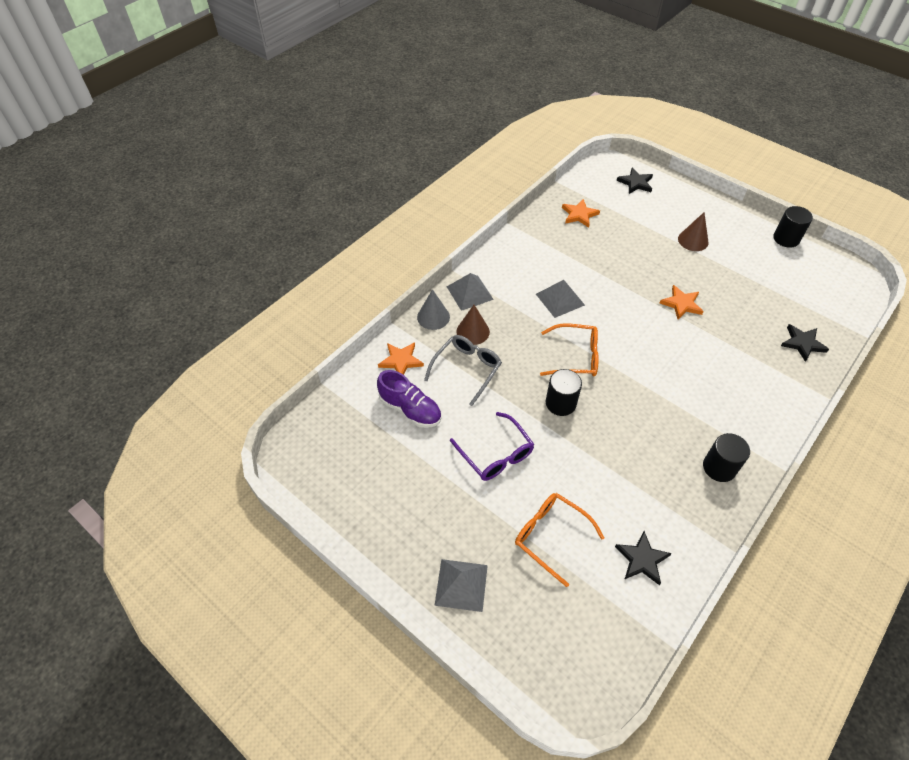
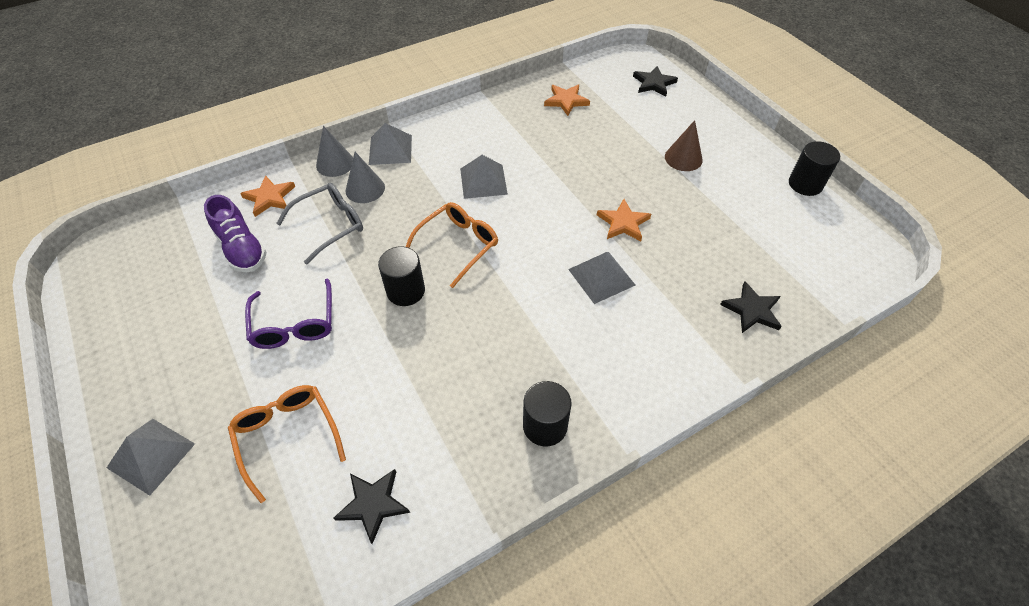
camera: 20 degrees right, 0 degrees up
(473, 331) = (365, 189): brown cone -> grey cone
(575, 357) = (457, 246): orange glasses -> orange glasses turned 75 degrees counterclockwise
(691, 350) = (601, 277): none -> grey pyramid

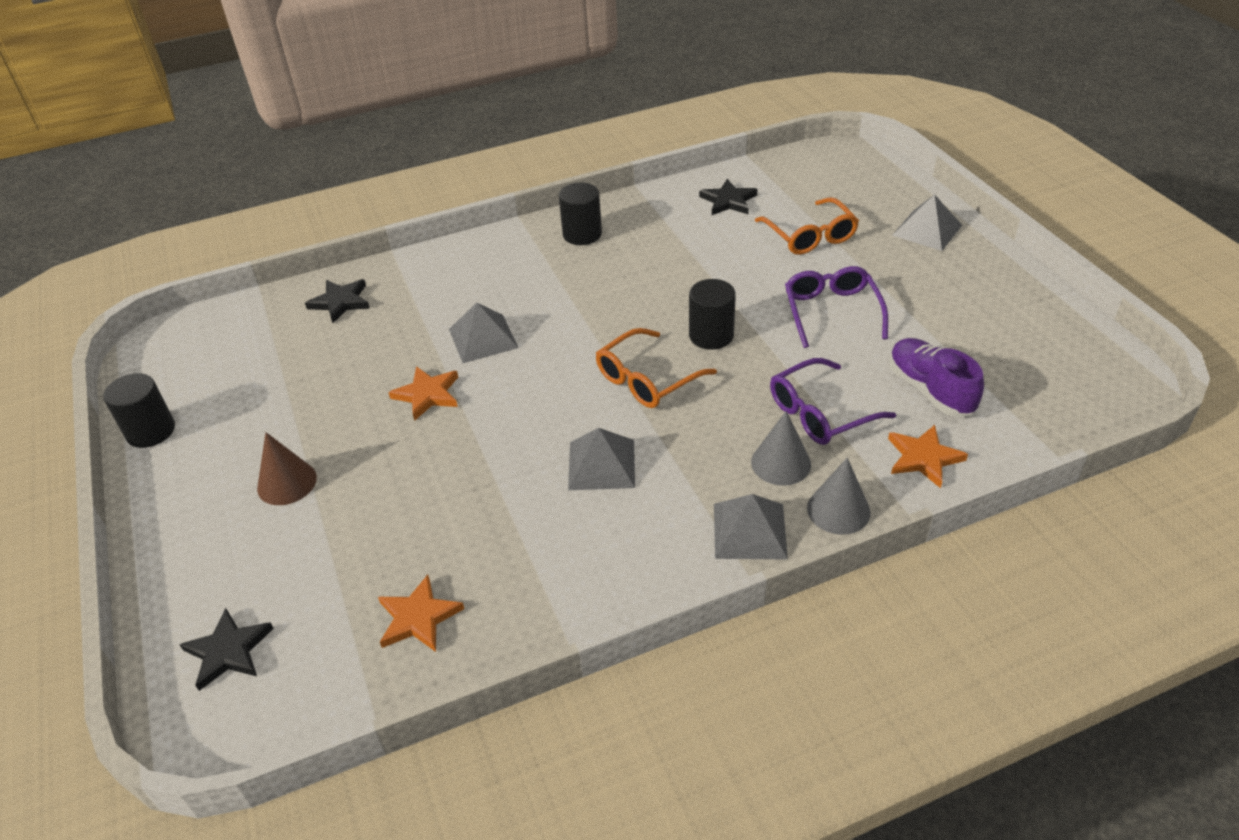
camera: 170 degrees left, 10 degrees down
(329, 226) = (821, 413): grey glasses -> purple glasses

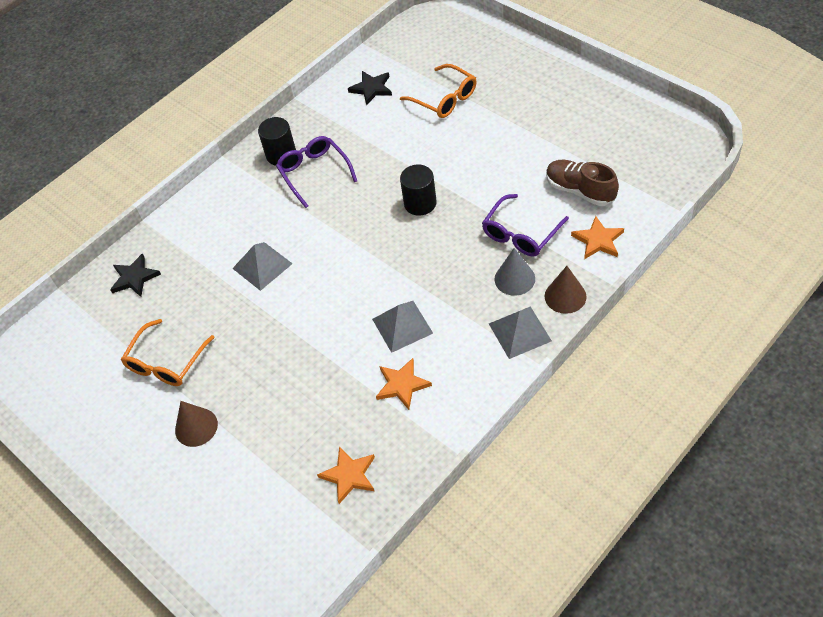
camera: 20 degrees left, 10 degrees up
(151, 431) = (65, 433): black cylinder -> none
(228, 651) = (241, 551): black star -> none
(427, 394) = (251, 324): orange star -> orange star (402, 385)
(647, 379) = (396, 253): orange glasses -> orange glasses (166, 362)
(832, 312) = (490, 155): purple glasses -> purple glasses (314, 173)
(838, 510) = (565, 296): grey cone -> brown cone
(927, 230) = (520, 66): grey pyramid -> none
(930, 390) = (580, 190): purple shoe -> brown shoe

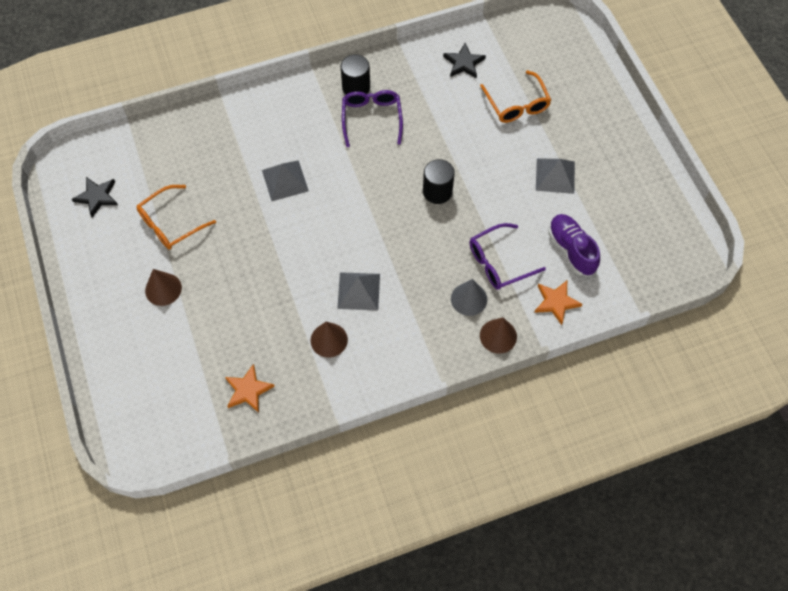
camera: 20 degrees right, 10 degrees up
(134, 278) = (186, 138): black star -> black star (97, 197)
(402, 385) = (329, 340): orange star -> brown cone
(519, 332) = (443, 346): grey pyramid -> grey pyramid (555, 175)
(580, 190) = (571, 250): brown shoe -> purple shoe

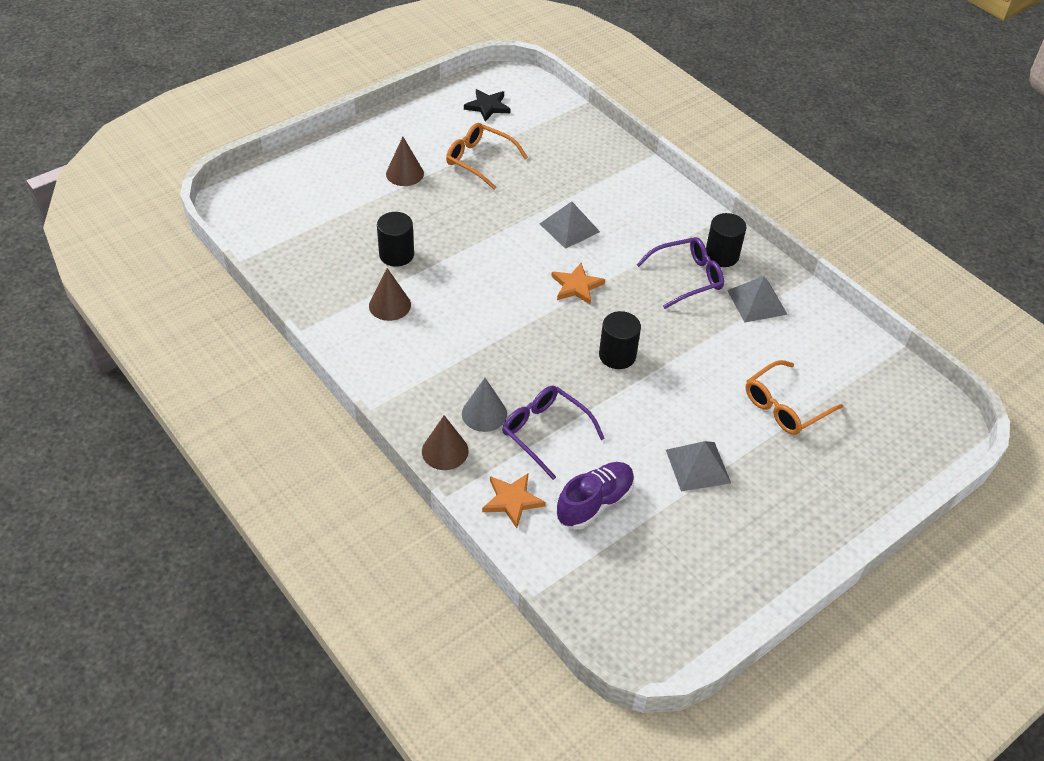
camera: 70 degrees right, 15 degrees down
(248, 390) = (313, 258): orange star -> orange star (576, 286)
(269, 320) = (396, 255): none -> black cylinder
(359, 291) = (457, 316): grey pyramid -> grey pyramid (757, 302)
(463, 63) = (816, 342): black star -> none

